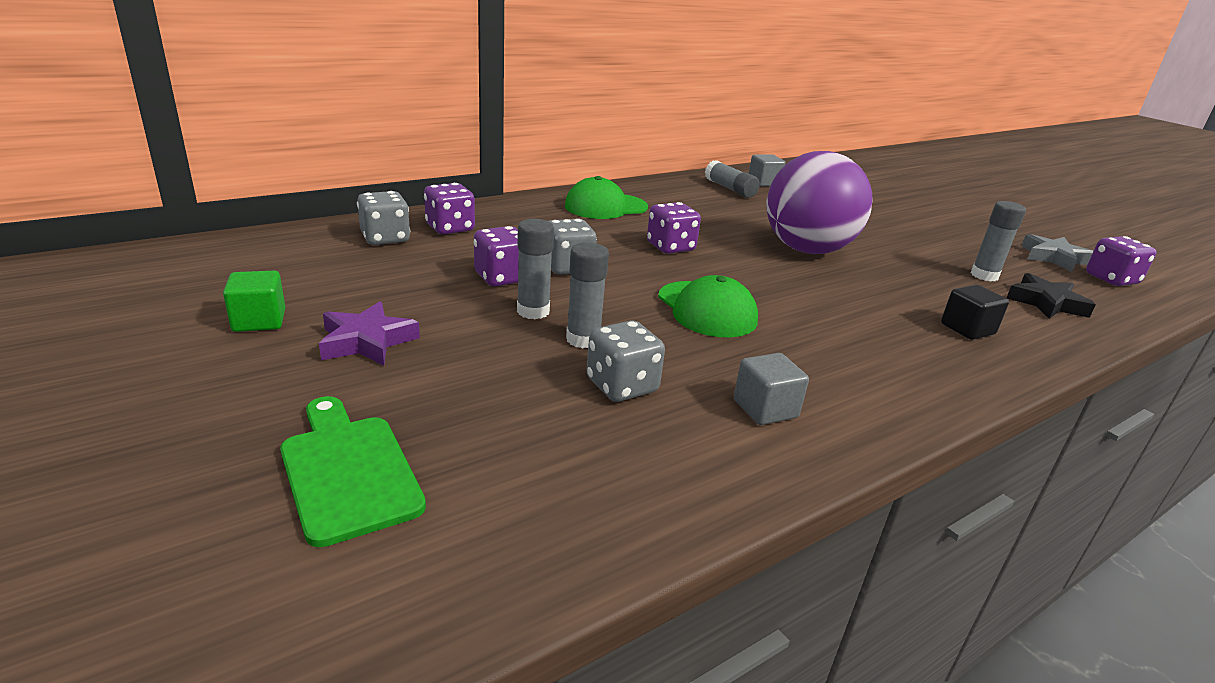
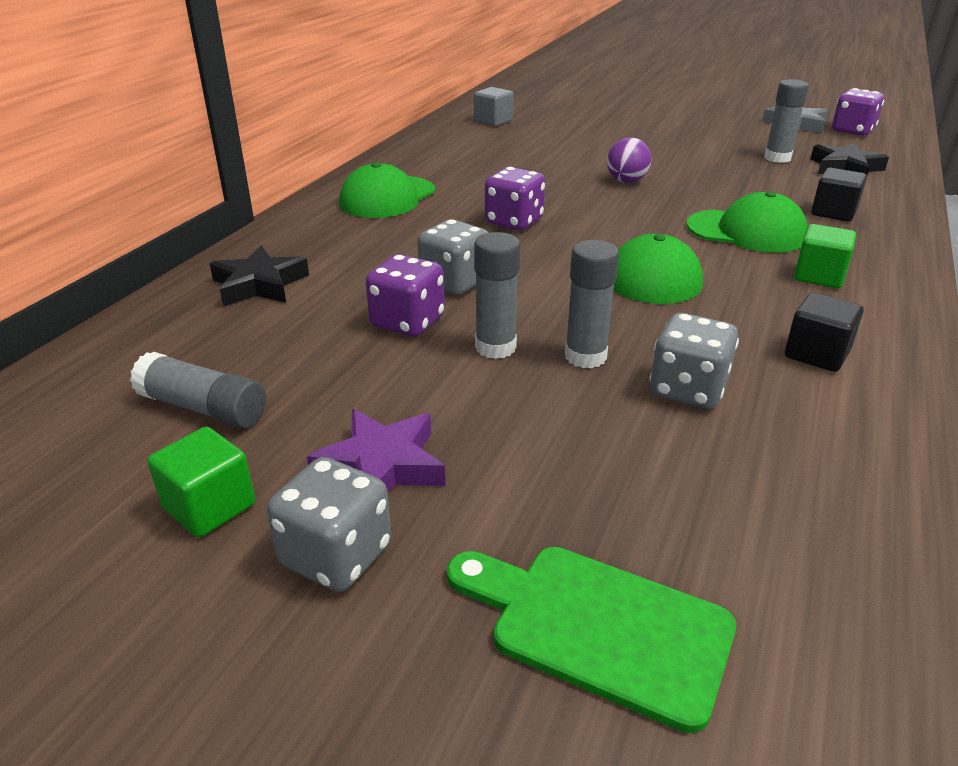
camera: 30 degrees left, 5 degrees up
(385, 238) = (201, 328): grey dice -> grey dice (336, 555)
(450, 228) = (259, 285): purple dice -> black star
(730, 189) = (473, 138): grey glue stick -> grey glue stick (203, 408)
(765, 409) = (816, 354): grey cube -> black cube
(807, 250) = (626, 181): purple ball -> purple ball, size x0.40
(854, 314) = (746, 231): none -> green cap
(865, 364) = (819, 276): none -> green cube

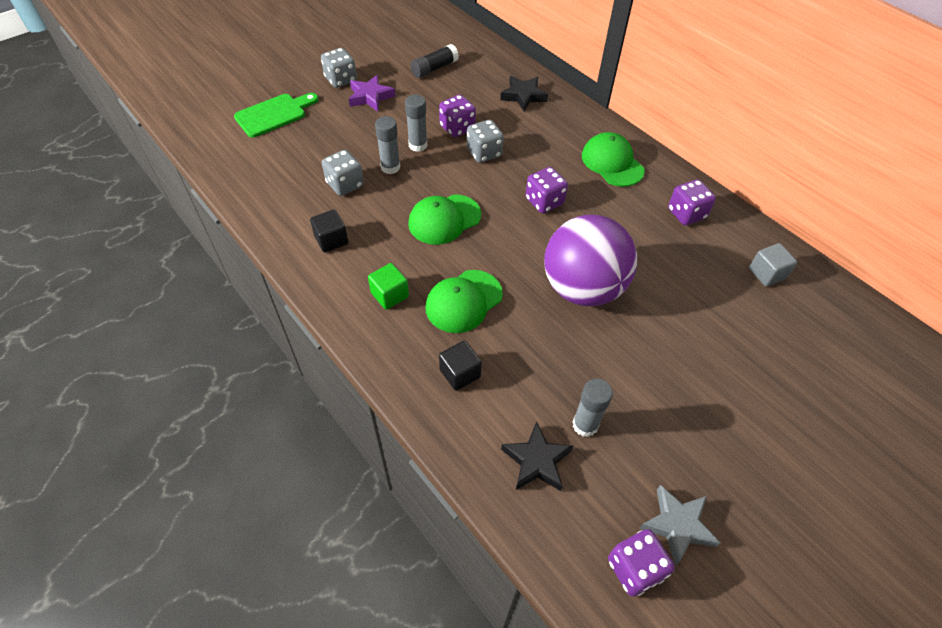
camera: 115 degrees right, 20 degrees up
(203, 408) = (434, 68): grey glue stick -> black glue stick
(209, 506) = (381, 63): green cube -> none
(444, 154) = (686, 214): none -> purple dice
(626, 181) = (582, 288): purple ball -> purple ball, size x2.49

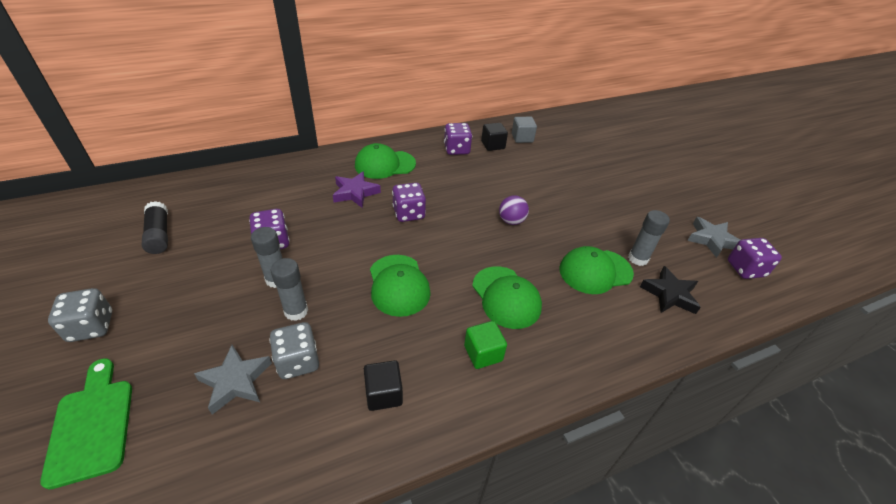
camera: 75 degrees left, 10 degrees down
(320, 160) = (236, 381): none -> grey star
(370, 97) = (156, 303): purple star -> purple star (355, 193)
(460, 373) = (585, 320): black cube -> black cube (493, 145)
(484, 153) = (323, 233): grey dice -> none
(523, 96) = (263, 186): black star -> none
(539, 378) = (595, 271): none -> green cap
(582, 288) = (511, 221): purple ball -> purple ball, size x0.40

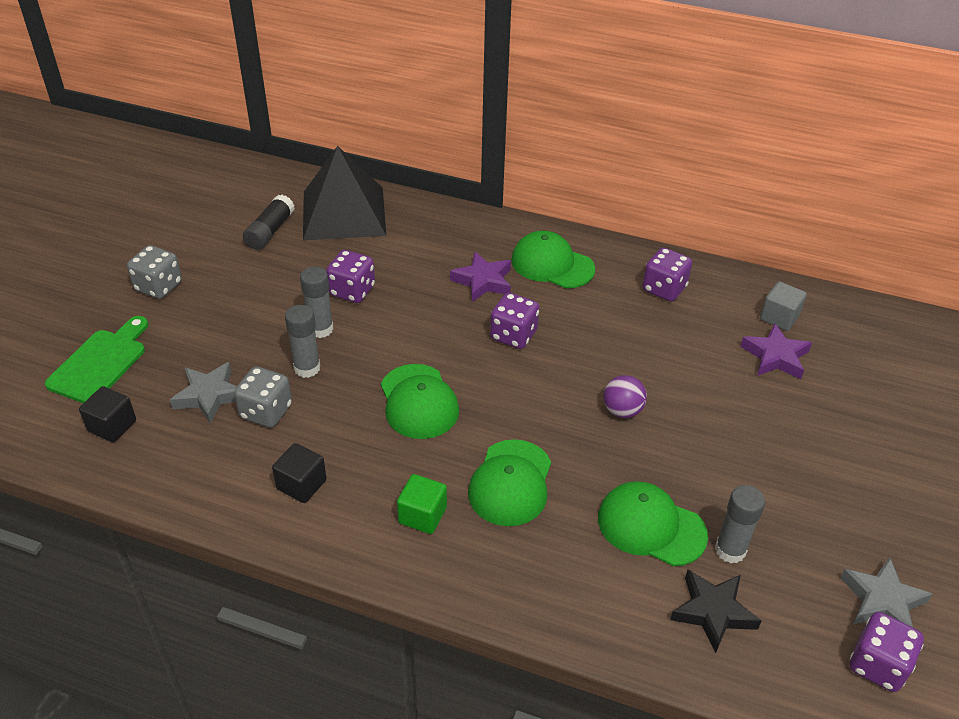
camera: 45 degrees right, 0 degrees up
(209, 196) = (344, 213): none -> black pyramid
(398, 285) = (418, 402): green cap -> green cap turned 45 degrees counterclockwise
(493, 145) = (722, 307): black cube -> black cube (112, 426)
(542, 156) = (775, 356): none -> purple star

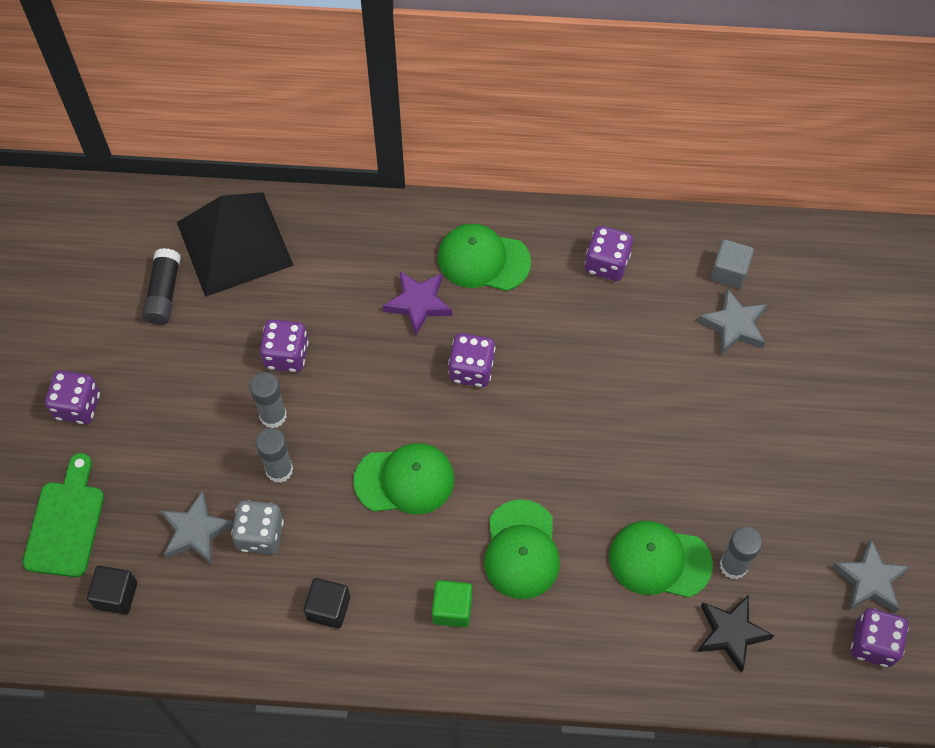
camera: 15 degrees left, 20 degrees up
(158, 287) = (78, 406): grey dice -> purple dice
(418, 402) = (404, 480): green cap -> green cap turned 60 degrees counterclockwise
(622, 411) = (602, 435): purple ball -> none
(775, 356) = (734, 325): purple star -> grey star

